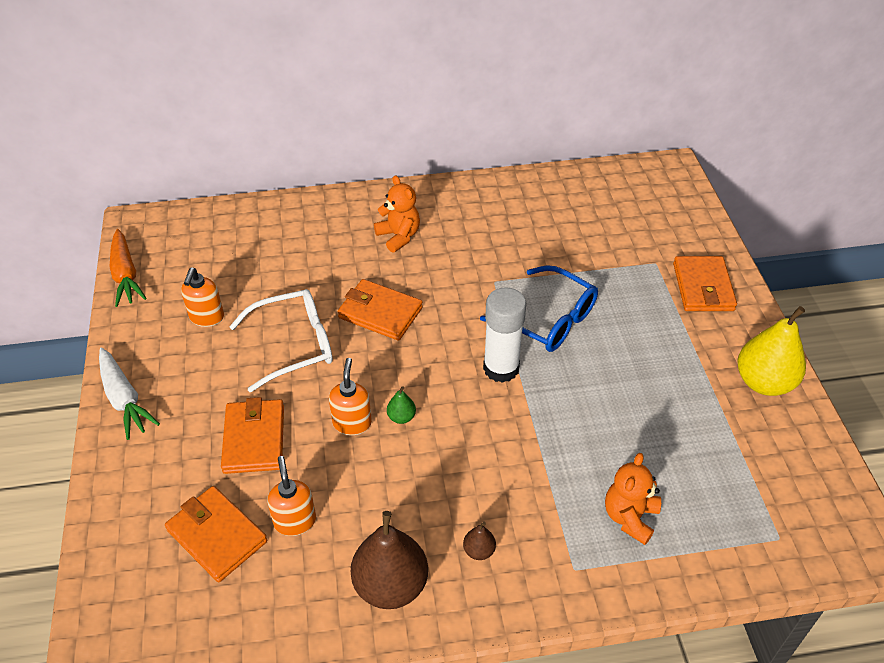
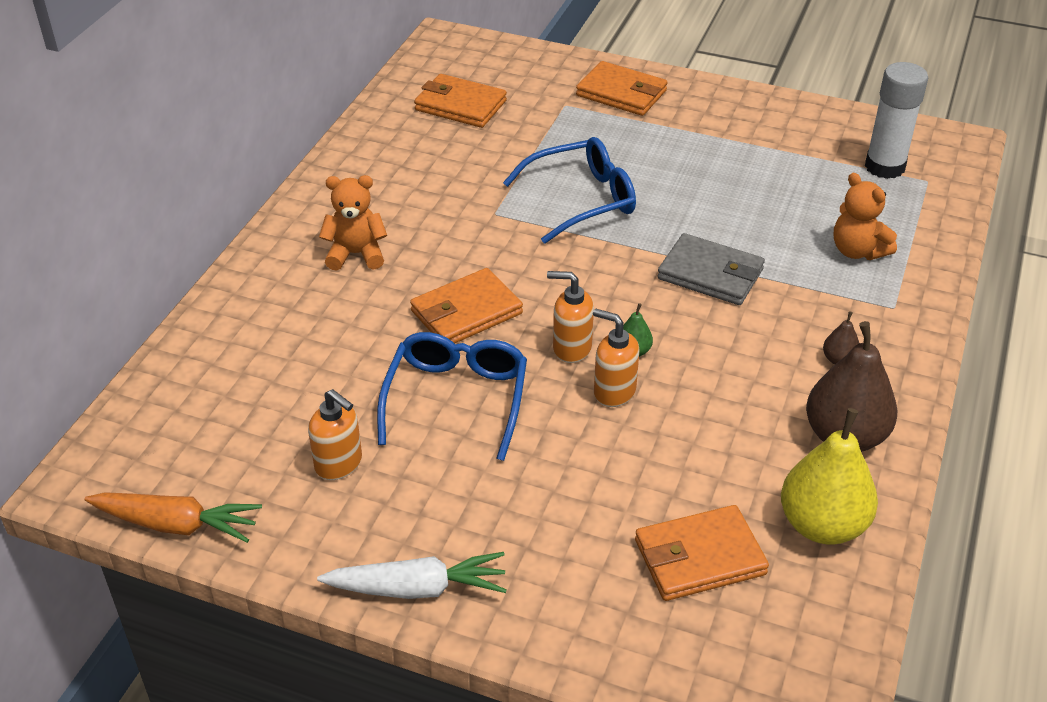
camera: 60 degrees left, 5 degrees down
(254, 439) = (578, 481): orange wallet -> orange wallet (460, 105)
(294, 345) = (456, 399): white glasses -> blue glasses
(295, 521) = (720, 483): orange soap dispenser -> orange soap dispenser (571, 348)
(501, 368) = (621, 256): white glue stick -> white glue stick (884, 167)
(521, 429) = (710, 274): none -> grey wallet
(763, 382) = (760, 113): yellow pear -> yellow pear (822, 525)

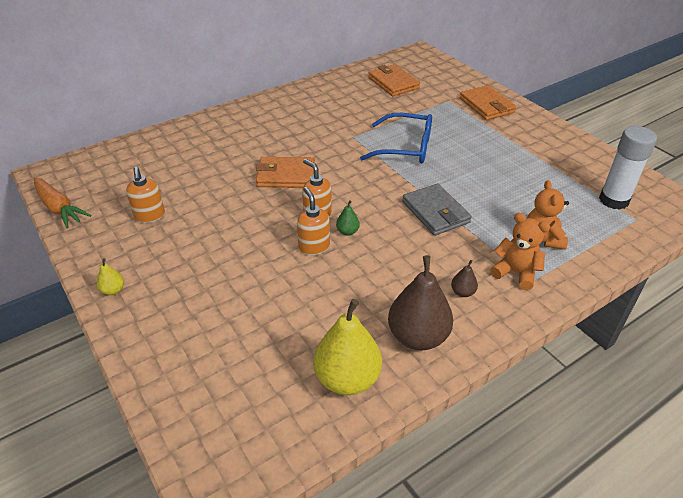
camera: 35 degrees right, 0 degrees up
(356, 254) = (267, 129): orange teddy bear -> orange teddy bear (516, 272)
(418, 588) = (113, 290): white carrot -> yellow pear
(456, 399) = (234, 213): blue glasses -> none
(699, 557) = (259, 355): orange wallet -> none

